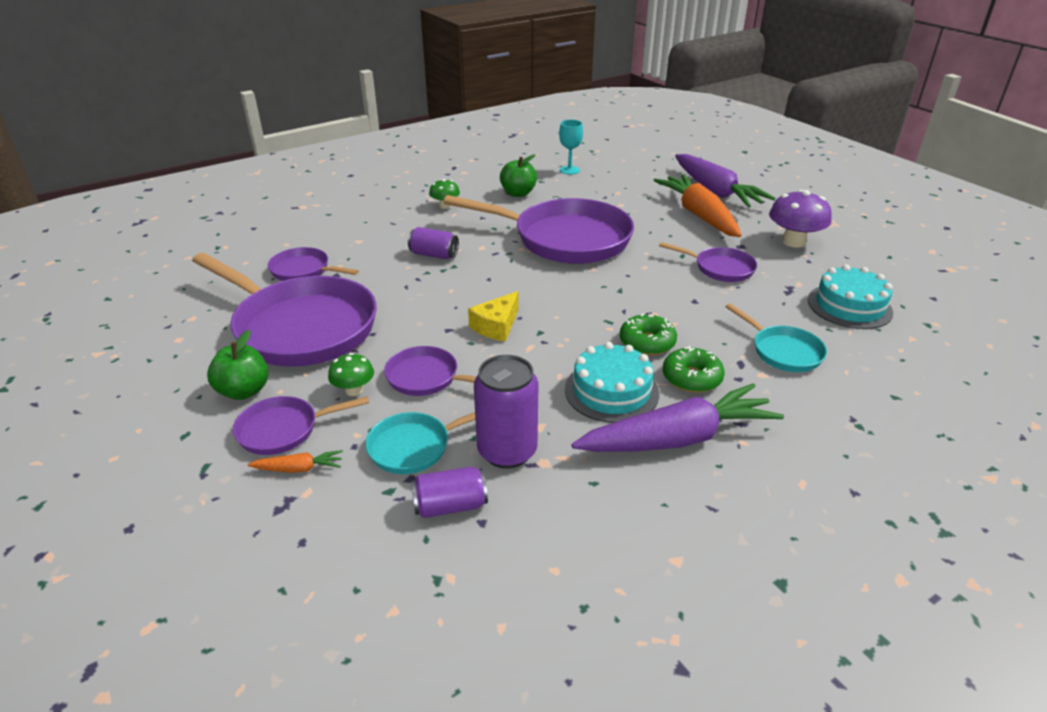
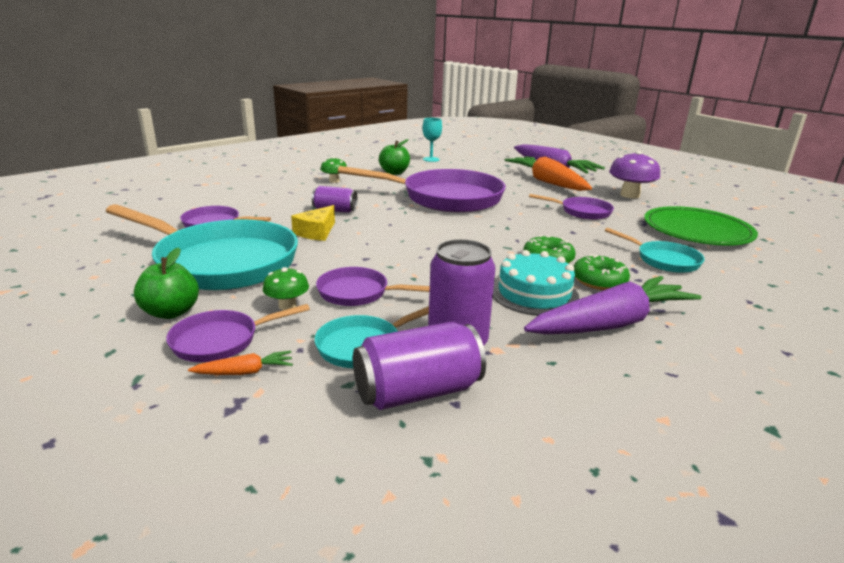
camera: 10 degrees left, 10 degrees down
(300, 327) = (221, 262): purple pan -> turquoise pan
(450, 505) = (417, 392): purple can -> purple can, size x1.57
(496, 326) = (409, 254): yellow cheese -> yellow cheese (316, 232)
(849, 306) = (697, 230): turquoise cake -> green plate

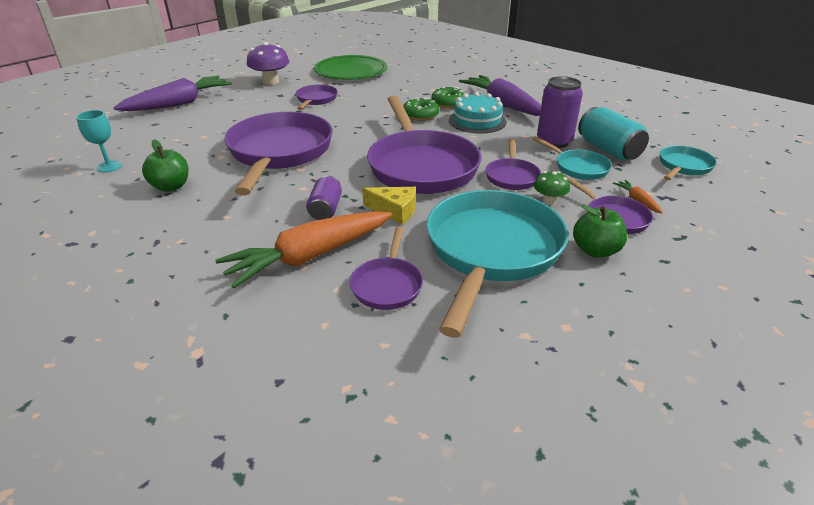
camera: 95 degrees left, 10 degrees up
(334, 181) = (202, 226): green mushroom -> none
(401, 248) = (421, 166): none -> purple pan
(417, 392) = (608, 150): purple can -> turquoise can
(547, 182) = (228, 108): orange carrot -> orange carrot (309, 257)
(664, 260) = (407, 85): turquoise pan -> turquoise pan (683, 166)

